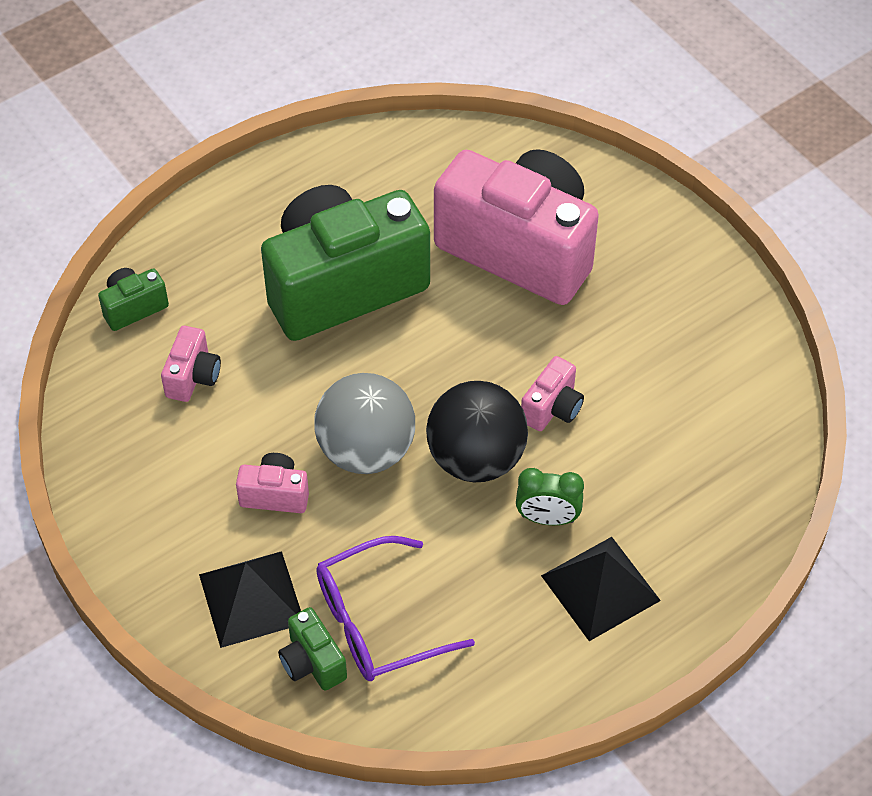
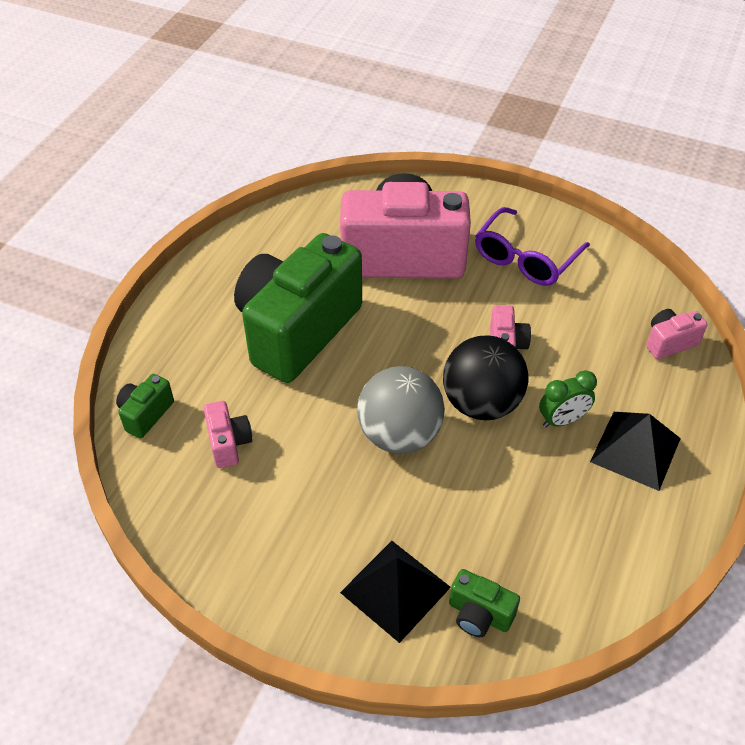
camera: 30 degrees left, 5 degrees down
(275, 494) = (355, 500): pink camera -> pink camera (669, 342)
(379, 621) = (504, 555): purple glasses -> purple glasses (526, 257)

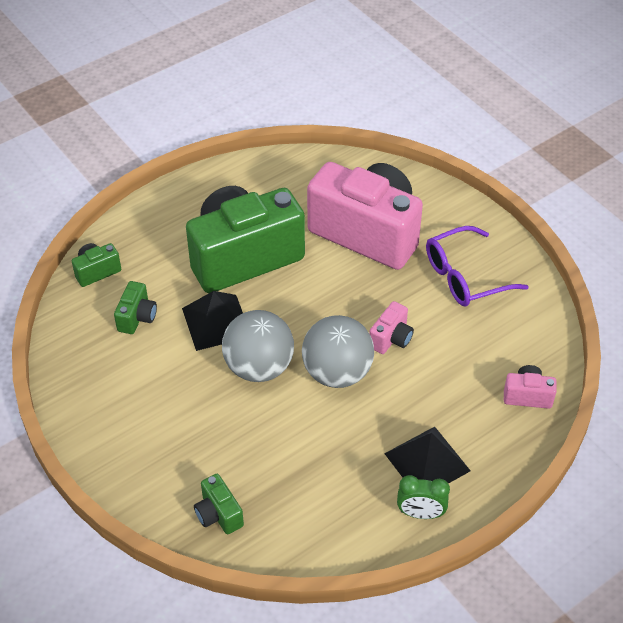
camera: 30 degrees right, 0 degrees up
(229, 443) = (137, 317): pink camera -> green camera
(395, 589) = (175, 469): black pyramid -> black pyramid (216, 322)
(481, 403) = (337, 372): black ball -> grey ball
(562, 420) = (388, 413): green clock -> green clock (420, 513)

